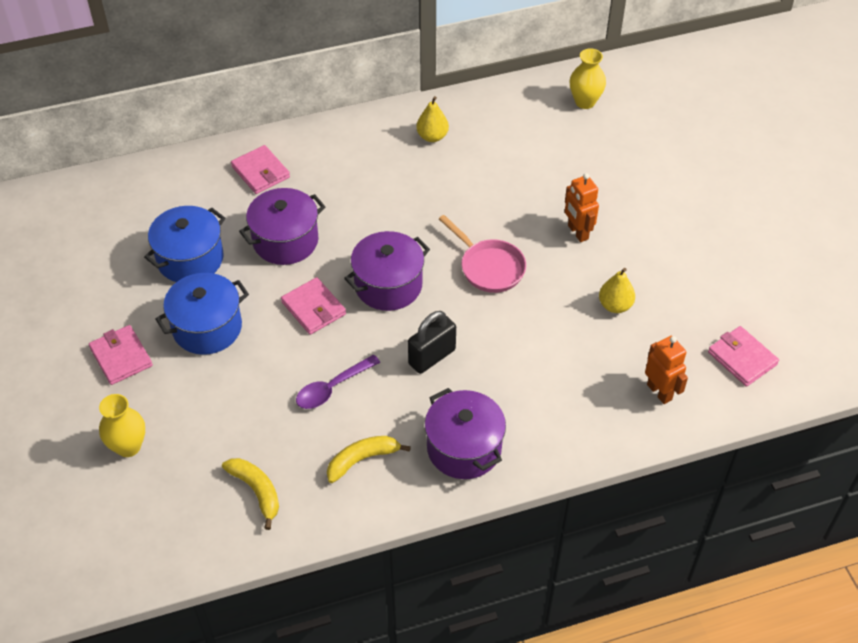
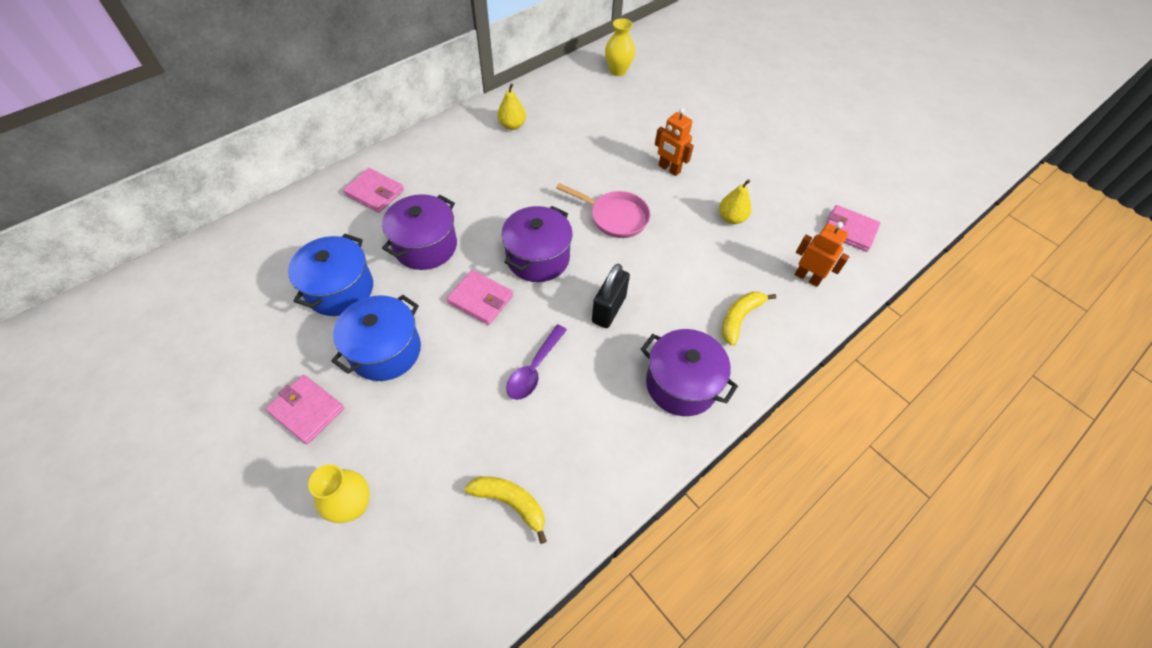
camera: 25 degrees left, 5 degrees up
(362, 460) = (597, 430): yellow banana -> yellow banana (740, 318)

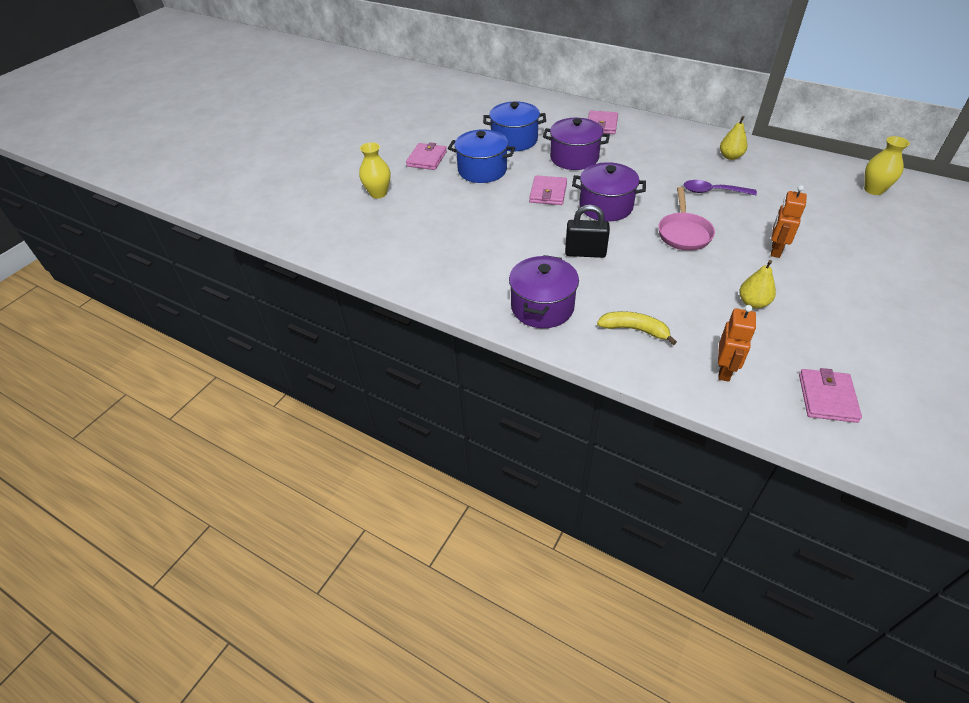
camera: 75 degrees right, 10 degrees down
(510, 503) = (405, 249): yellow banana -> none
(534, 369) = (508, 231): purple spoon -> purple spoon (713, 191)

